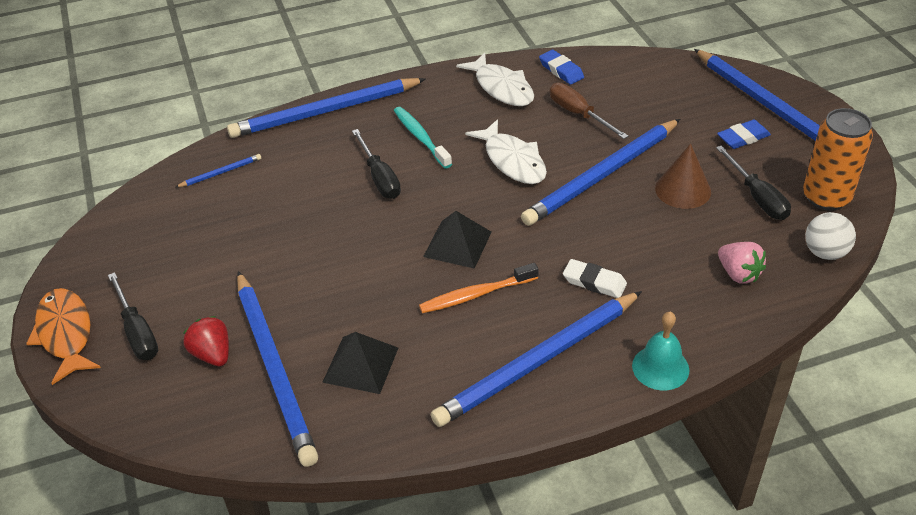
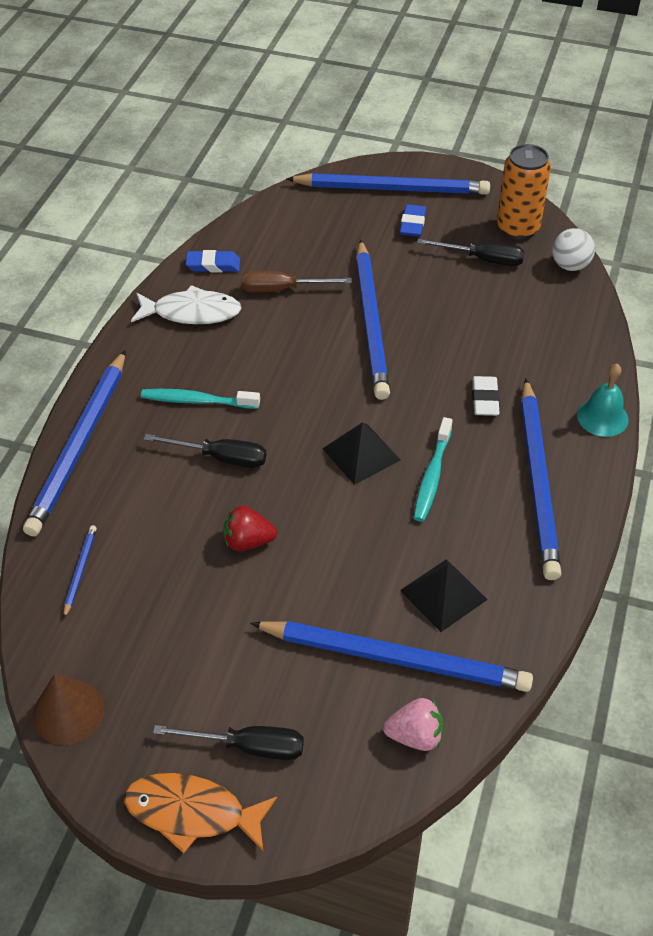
camera: 55 degrees left, 5 degrees up
(212, 354) = (335, 698): red strawberry -> red strawberry (248, 541)
(476, 294) = (432, 476): orange toothbrush -> turquoise toothbrush
(512, 161) = (295, 362): white fish -> none
(594, 282) = (485, 399): white eraser -> white eraser turned 60 degrees counterclockwise
(683, 190) = (435, 290): brown cone -> brown cone (68, 712)
(738, 274) = (549, 319): pink strawberry -> pink strawberry (415, 736)

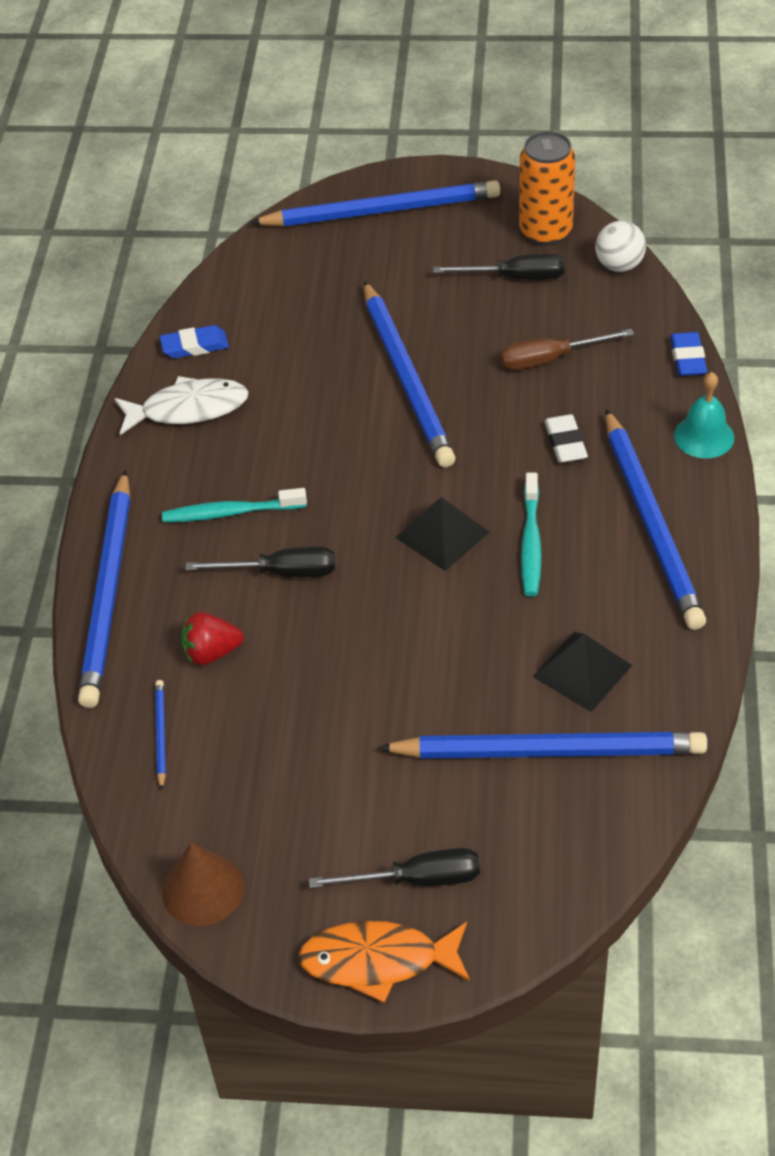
camera: 10 degrees left, 0 degrees up
(248, 541) = (344, 660): red strawberry -> red strawberry (211, 653)
(282, 289) = (288, 360): brown screwdriver -> brown screwdriver (550, 359)
(412, 224) = (419, 250): blue eraser -> blue eraser (687, 358)
(415, 736) = (595, 827): pink strawberry -> none

